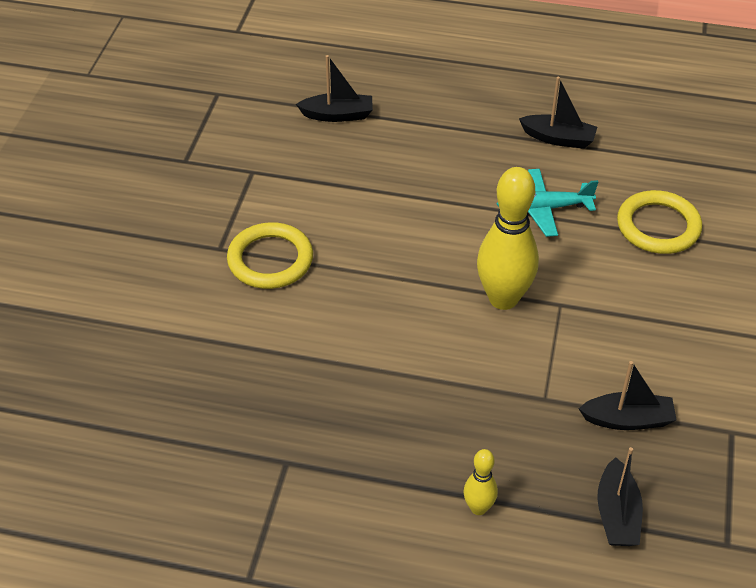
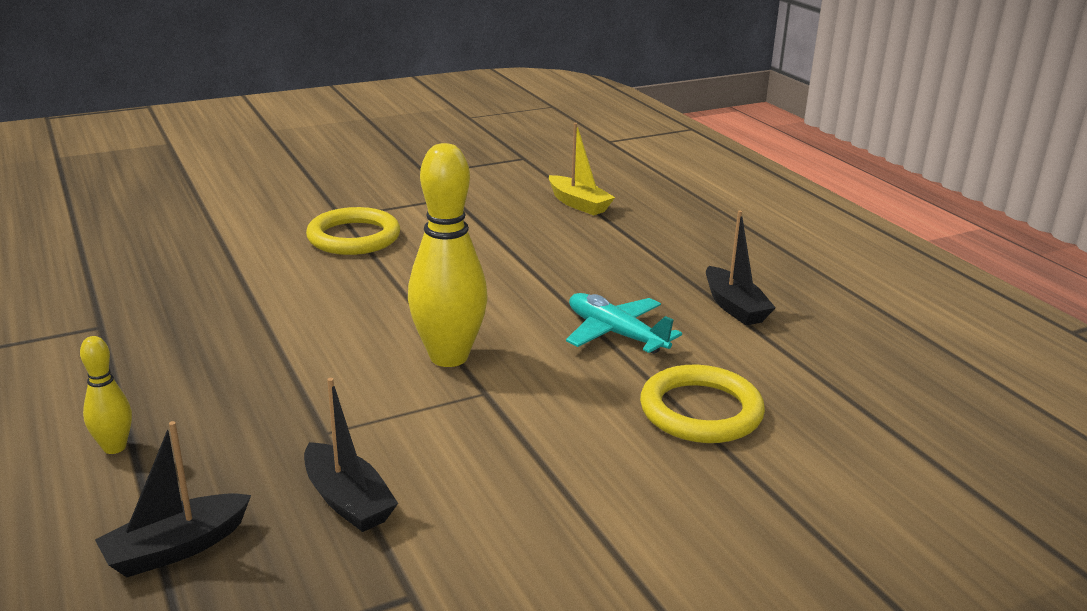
camera: 50 degrees right, 20 degrees down
(337, 115) = (578, 204): black boat -> yellow boat

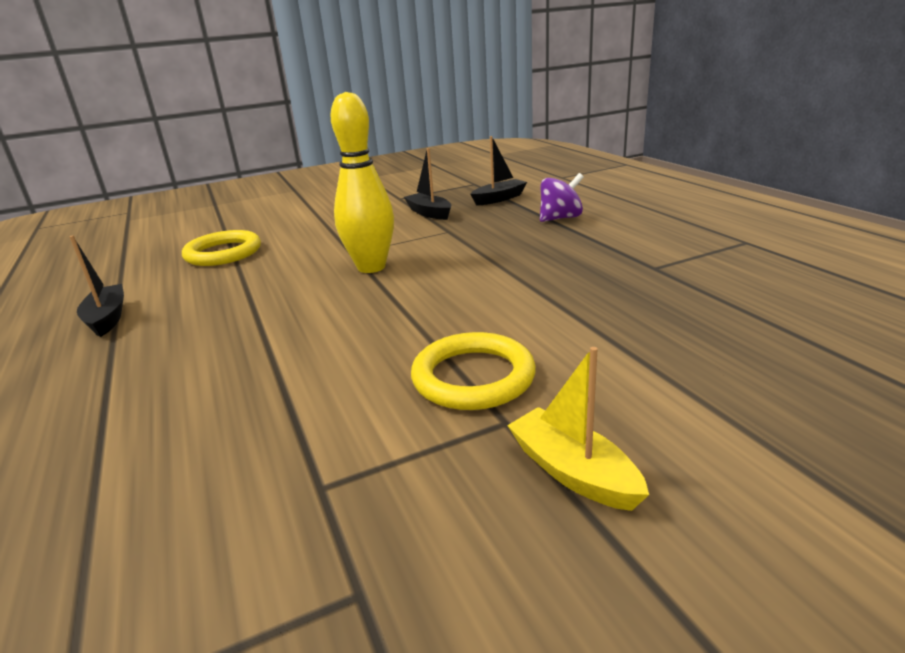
camera: 175 degrees left, 0 degrees up
(114, 447) = (560, 218): yellow bowling pin -> purple spinning top
(578, 204) = (109, 479): yellow boat -> yellow boat (573, 472)
(616, 334) = (235, 290): turquoise plane -> none

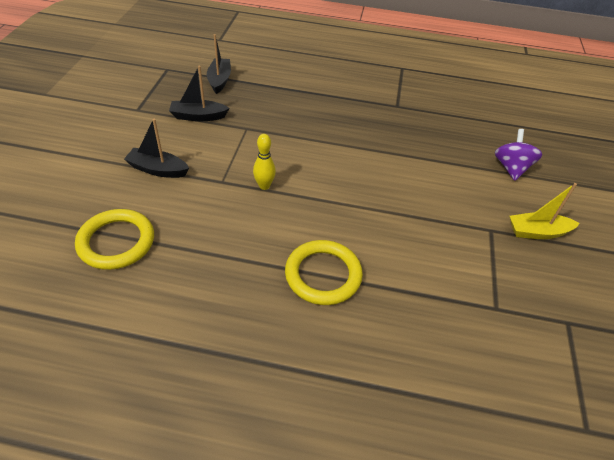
camera: 60 degrees left, 20 degrees up
(107, 318) = (178, 350): black boat -> black boat (158, 169)
(371, 267) = (264, 186): yellow bowling pin -> yellow bowling pin, size x0.49
(473, 377) = (447, 219): yellow ring -> yellow ring (323, 275)
(560, 218) = (292, 85): purple spinning top -> purple spinning top (511, 168)

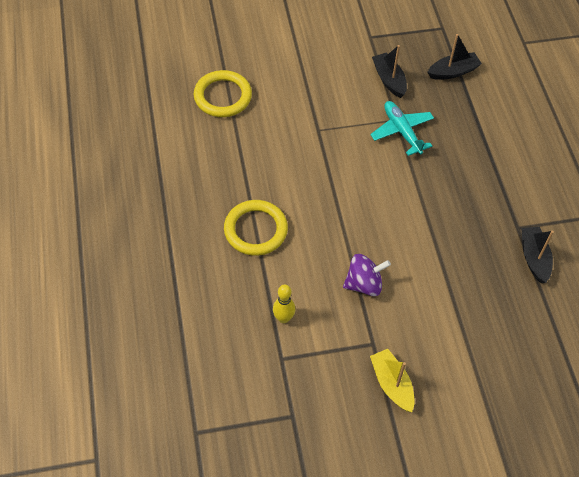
camera: 70 degrees right, 10 degrees up
(158, 169) = (306, 84): black boat -> black boat (534, 258)
(262, 129) = (402, 131): none -> turquoise plane
(264, 186) = (329, 159): yellow bowling pin -> yellow bowling pin (283, 318)
(511, 168) = (478, 352): purple spinning top -> purple spinning top (364, 284)

